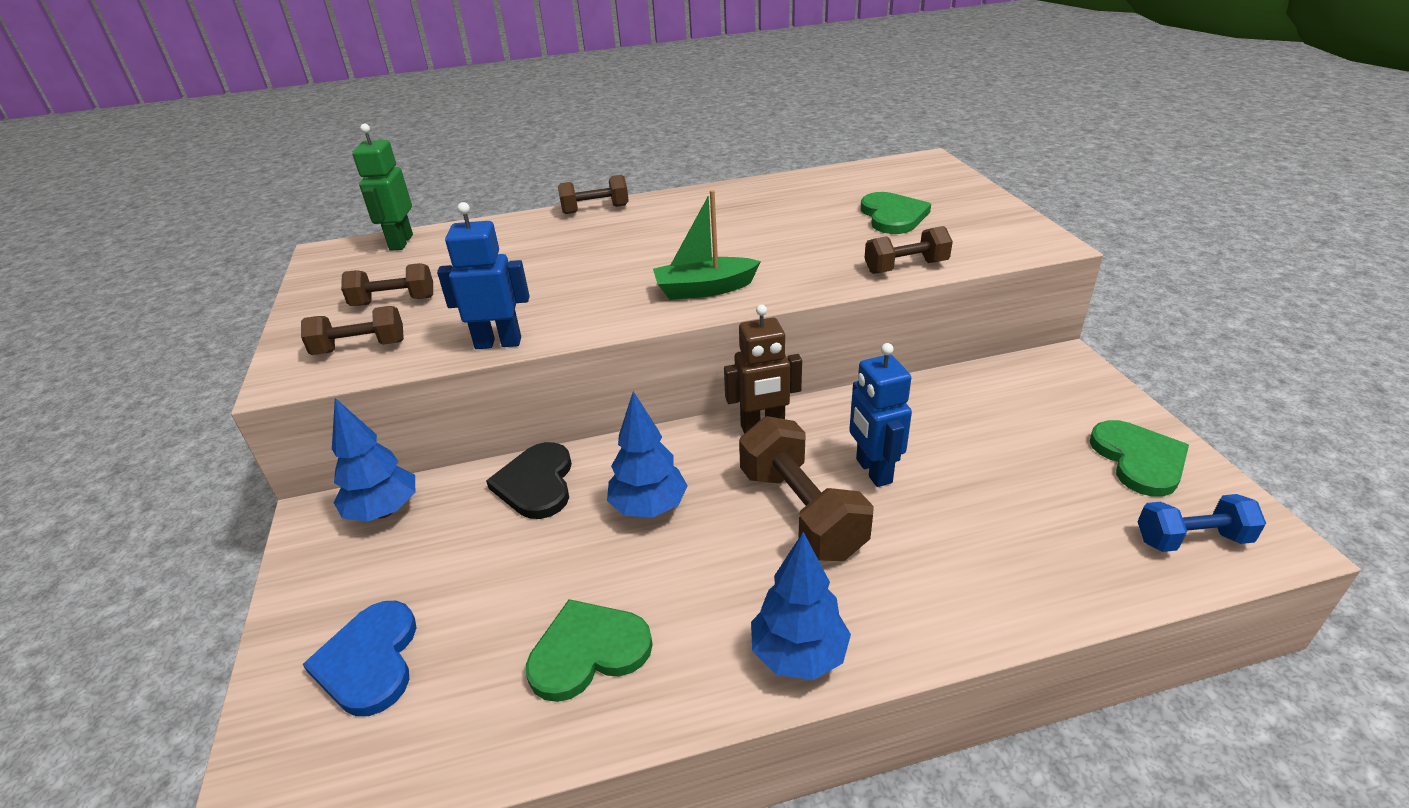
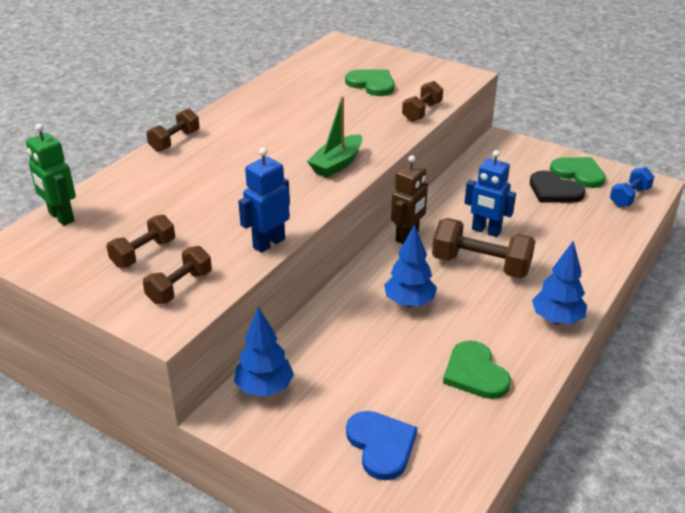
camera: 45 degrees left, 0 degrees up
(369, 660) = (381, 445): blue heart -> blue heart turned 150 degrees counterclockwise
(536, 483) = (331, 325): black heart -> black heart (554, 190)
(588, 651) = (475, 373): green heart -> green heart turned 45 degrees counterclockwise

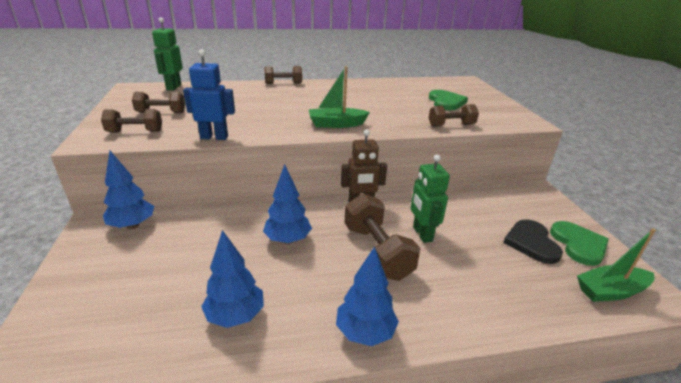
camera: 45 degrees right, 5 degrees down
(381, 445) = (100, 307): blue heart -> none
(475, 373) = (235, 316): green heart -> blue tree
(486, 231) = (422, 234): blue robot -> green robot
(629, 197) = (610, 291): blue dumbbell -> green boat

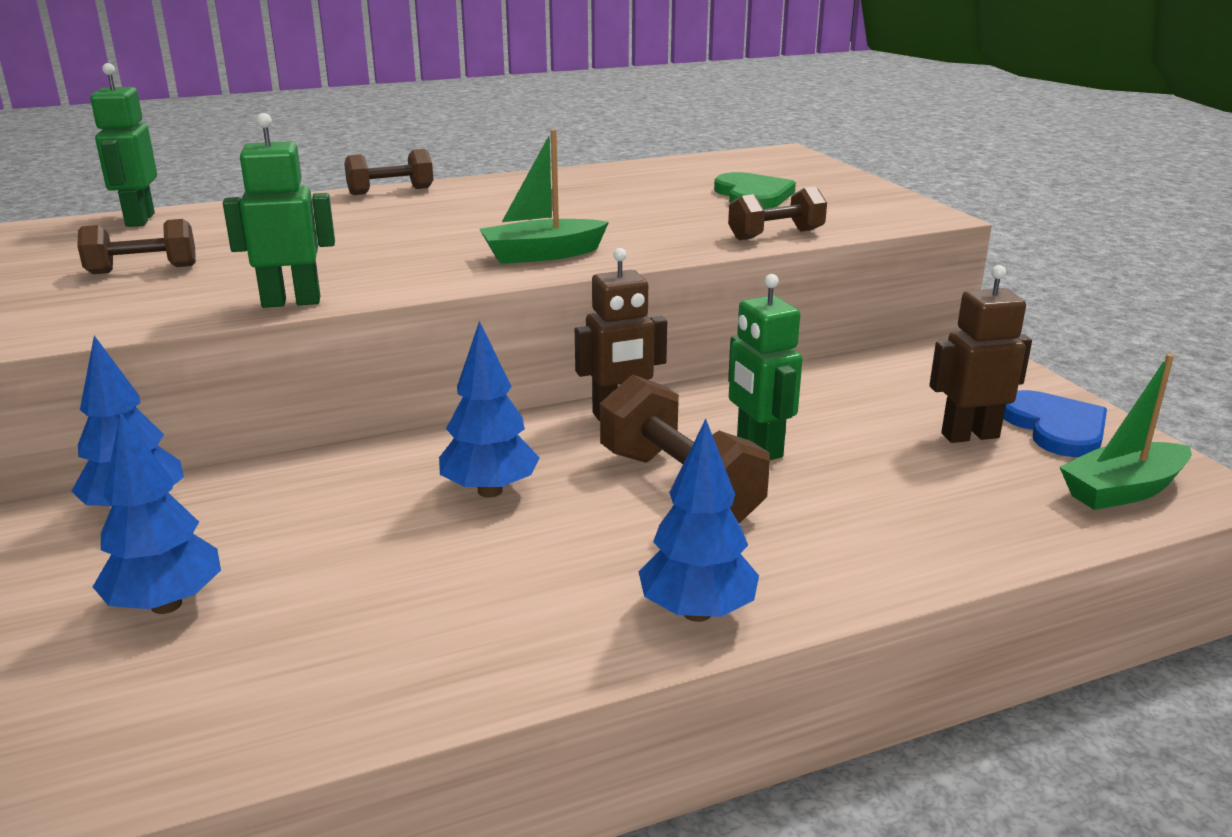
camera: 10 degrees left, 5 degrees down
(135, 132) = (106, 309): brown dumbbell -> none
(214, 137) = (291, 302): blue robot -> green robot
(235, 316) = (434, 625): blue tree -> blue tree (166, 605)
(531, 243) = (969, 435): black heart -> brown robot
(578, 244) = (1056, 427): green heart -> blue heart

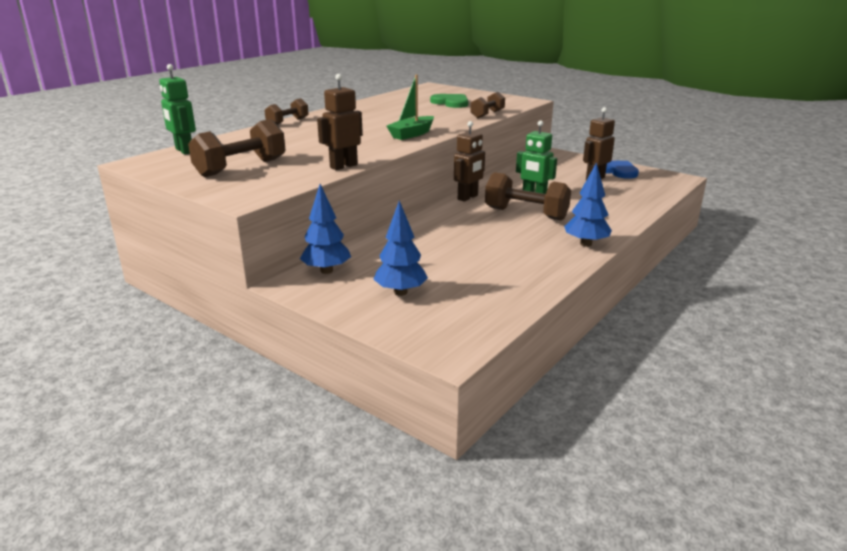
camera: 30 degrees left, 0 degrees up
(143, 270) = (241, 168): brown dumbbell -> brown dumbbell, size x1.64
(291, 302) = (343, 166): green robot -> brown robot
(490, 491) = (461, 230): blue tree -> none
(1122, 490) = (658, 184): green boat -> none

